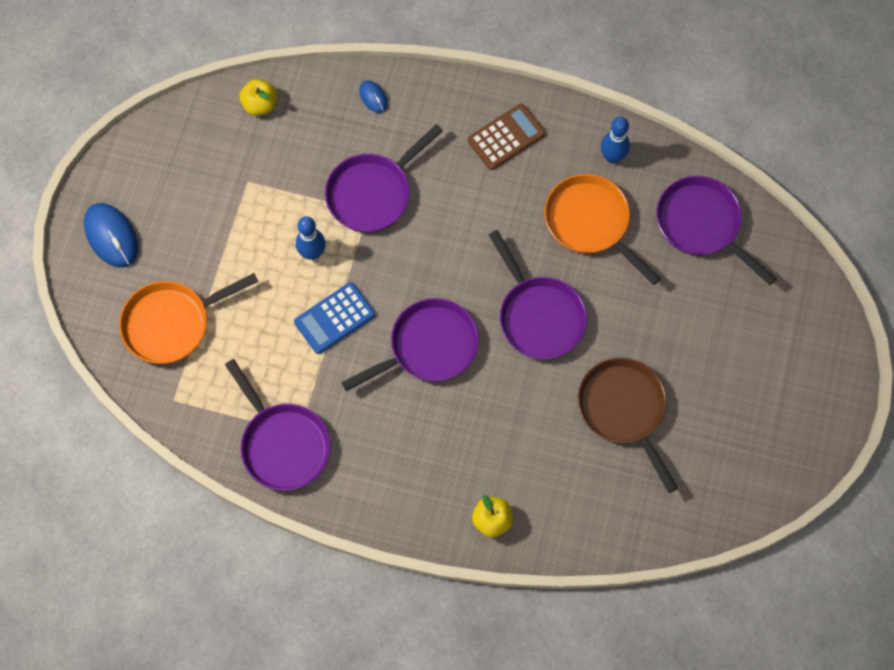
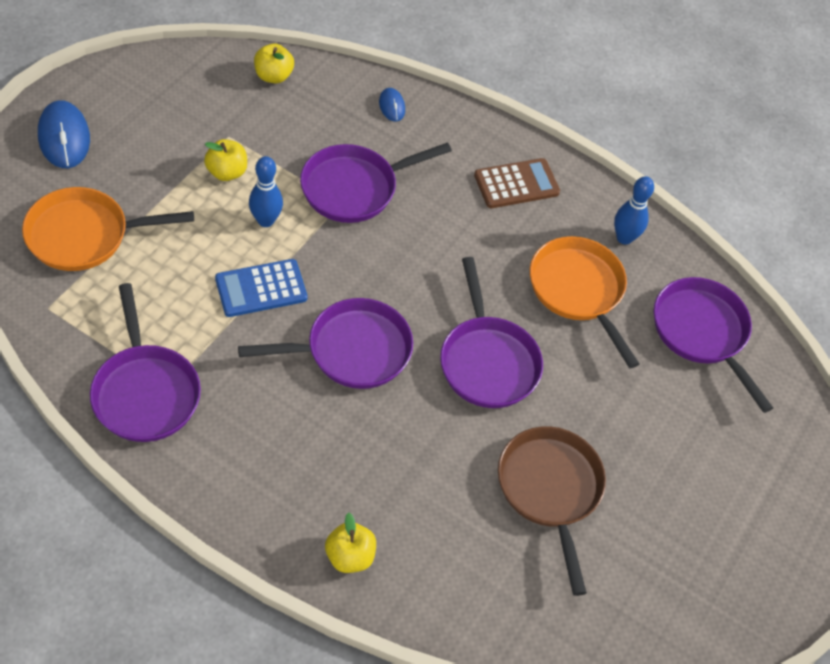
camera: 10 degrees right, 15 degrees down
(261, 218) = (227, 172): none -> yellow apple

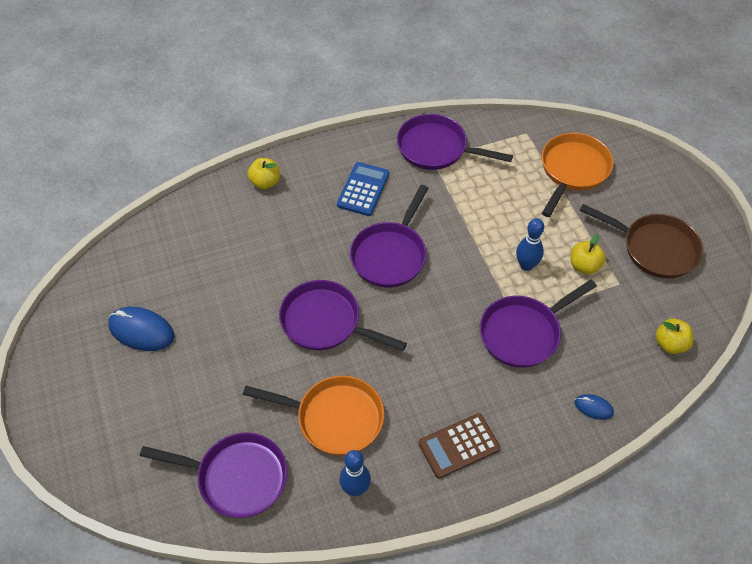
camera: 135 degrees right, 0 degrees up
(64, 138) = (667, 195): blue mouse -> blue mouse (141, 331)
(261, 289) = (471, 234): blue calculator -> blue calculator (363, 189)
(354, 188) = (523, 333): purple pan -> purple pan turned 135 degrees counterclockwise
(516, 184) = (459, 446): brown calculator -> brown calculator turned 45 degrees clockwise
(550, 490) = (216, 296): brown pan -> brown pan (655, 248)

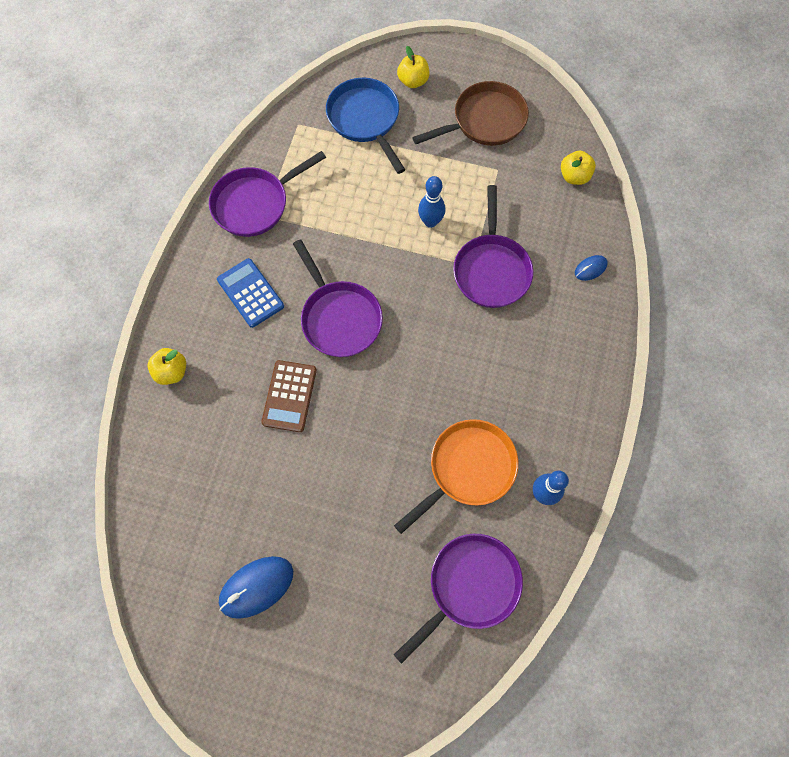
camera: 55 degrees left, 15 degrees up
(325, 322) = (368, 416): purple pan -> none
(459, 446) = (557, 388): brown calculator -> brown calculator (289, 396)
(573, 170) = (365, 120): orange pan -> blue pan
(584, 266) = (463, 181): yellow apple -> yellow apple (413, 81)

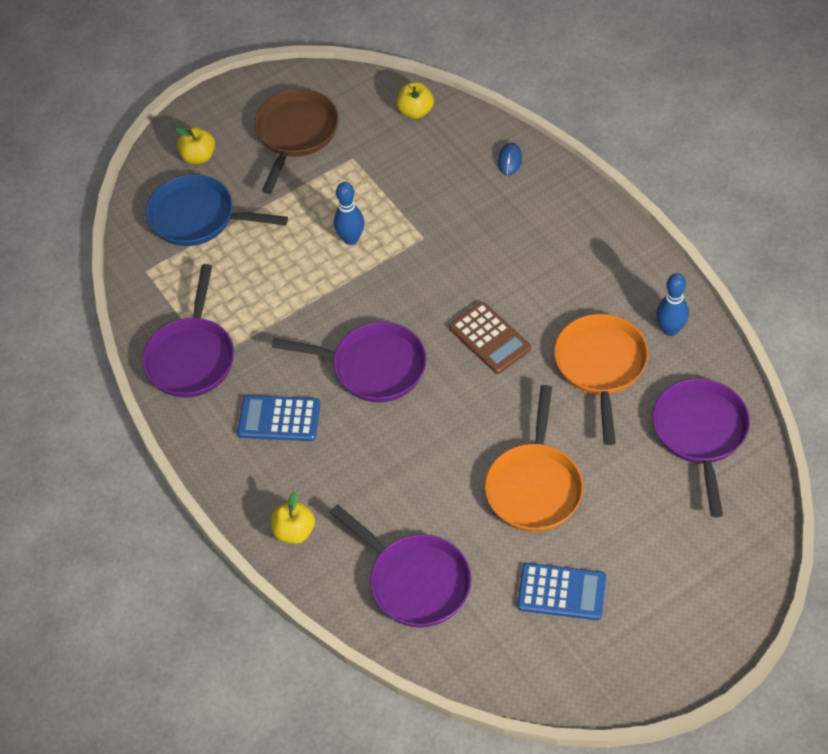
camera: 45 degrees left, 15 degrees down
(256, 587) = (561, 592): blue mouse -> blue calculator
(289, 396) = (410, 453): brown calculator -> brown calculator (489, 338)
(328, 501) = (534, 486): none -> orange pan
(491, 270) = (441, 227): purple pan -> purple pan (415, 581)

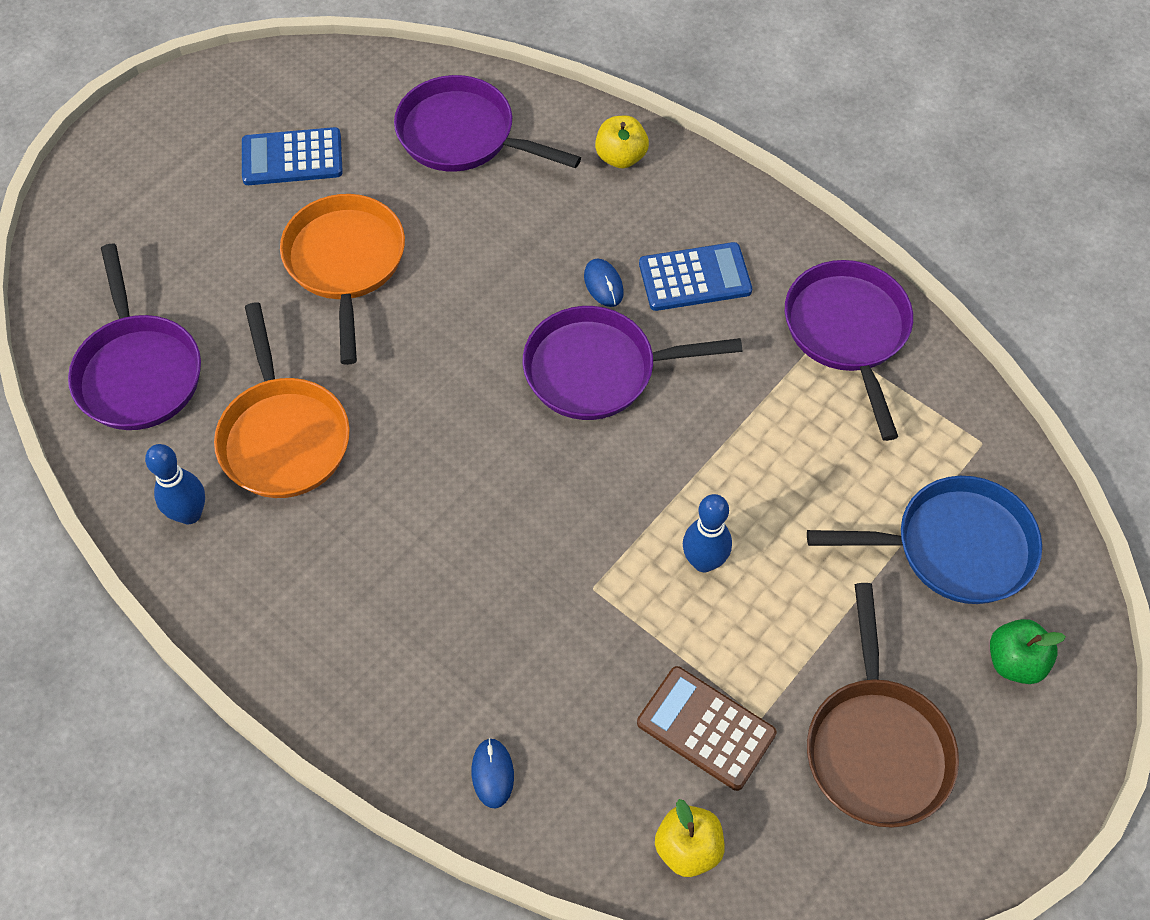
camera: 160 degrees right, 5 degrees up
(198, 157) = (1015, 661): yellow apple -> green apple
(347, 428) = (603, 284): none -> blue mouse
(489, 338) = (449, 445): brown calculator -> brown calculator (706, 728)

